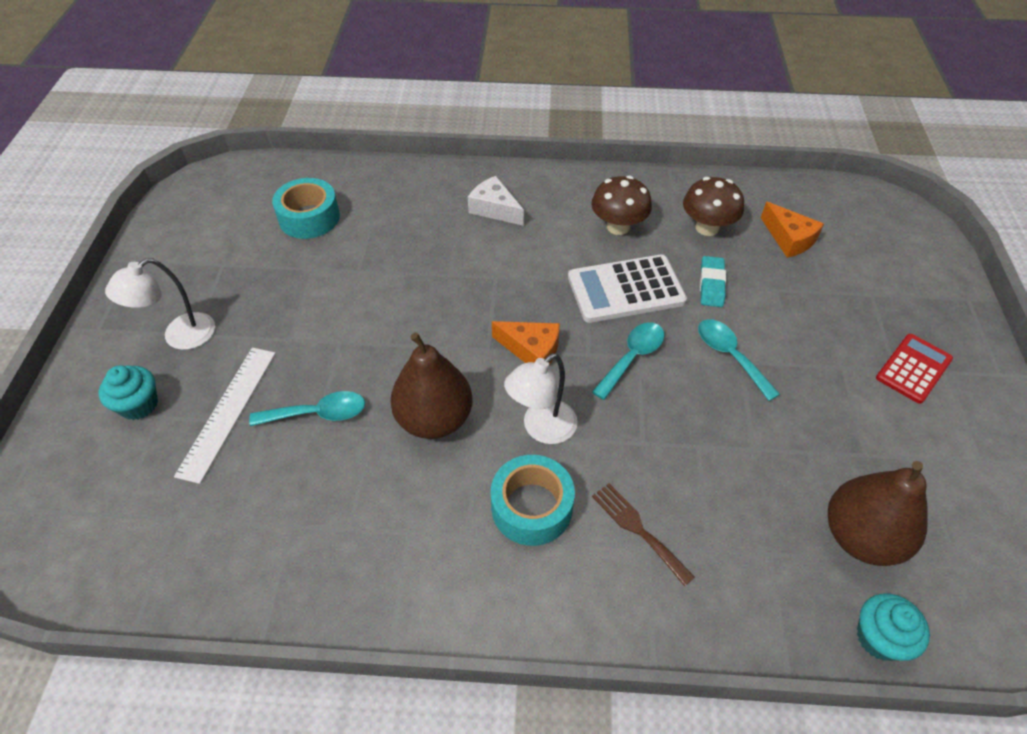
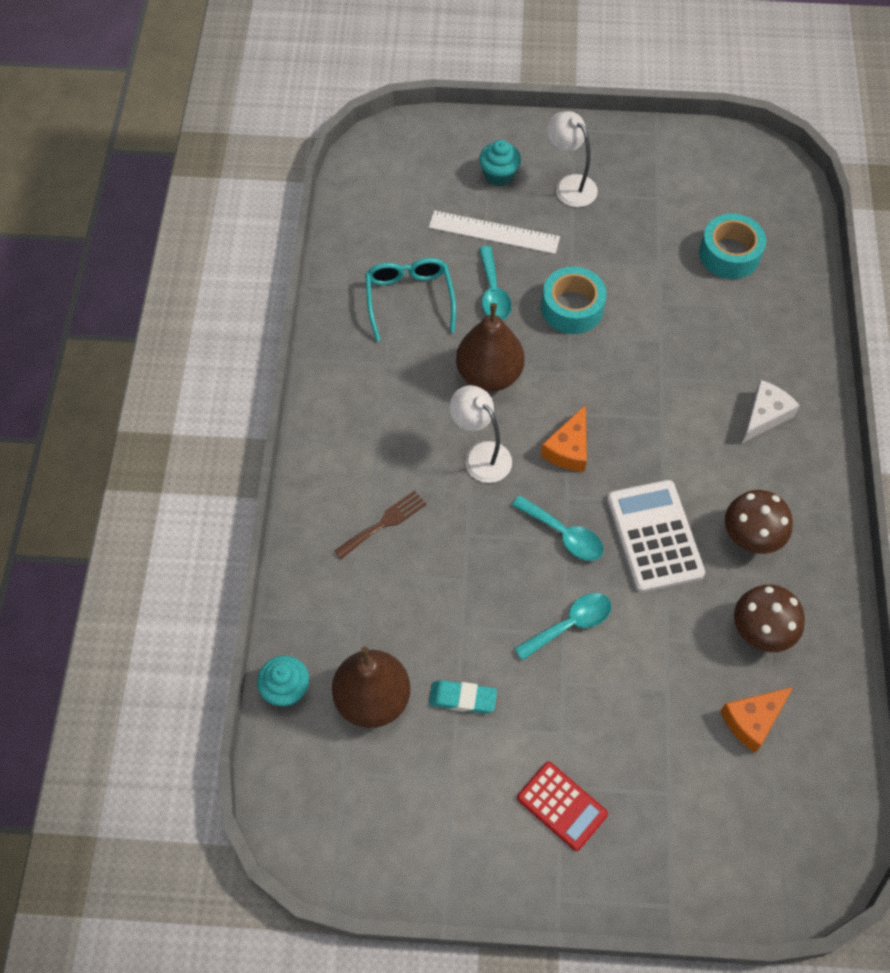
camera: 90 degrees right, 10 degrees up
(311, 505) = (409, 299): none -> turquoise glasses
(531, 507) = (405, 446): turquoise tape -> turquoise tape (572, 308)
(711, 285) = (669, 621): turquoise eraser -> turquoise eraser (462, 698)

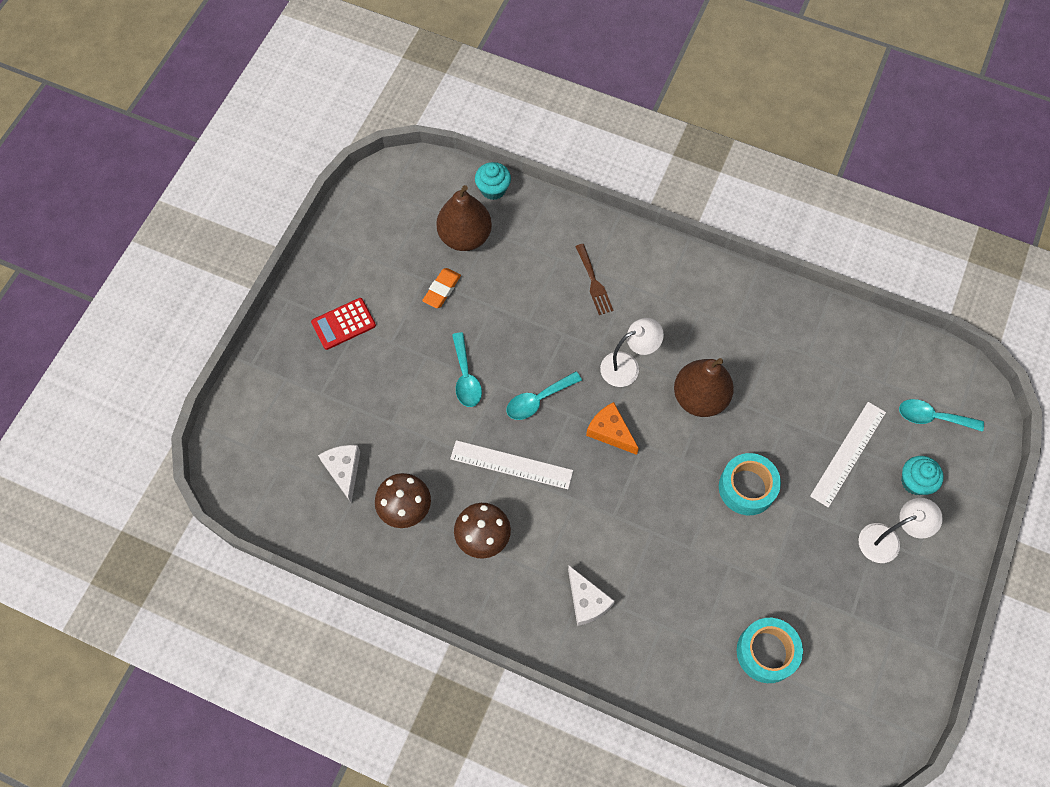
camera: 110 degrees right, 5 degrees up
(409, 299) = (794, 363): turquoise glasses -> none
(462, 698) = (442, 290): turquoise eraser -> orange eraser
(493, 292) = (782, 430): turquoise spoon -> turquoise spoon (932, 417)
(654, 536) = (511, 464): white calculator -> white ruler
(752, 720) = (343, 470): orange cheese -> white cheese

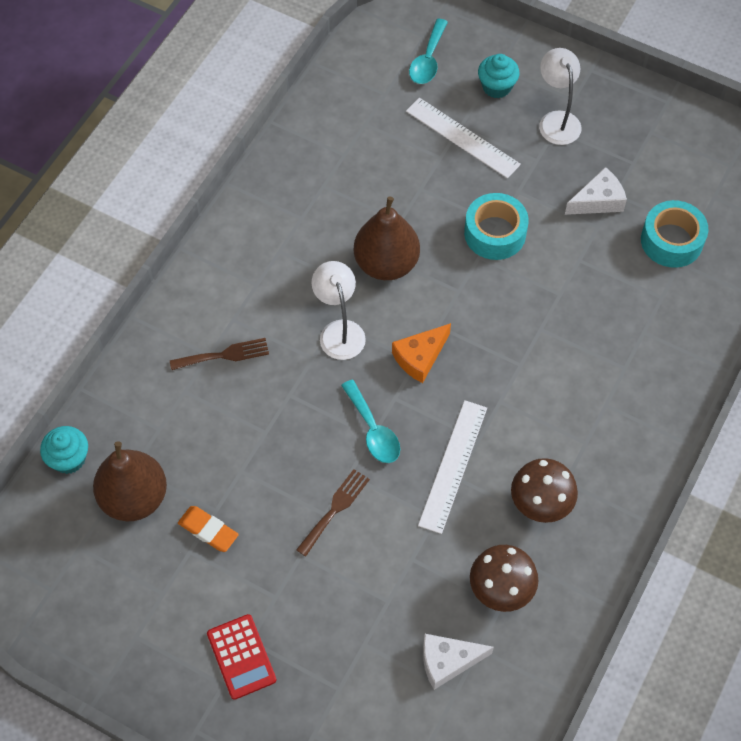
camera: 85 degrees left, 5 degrees down
(466, 377) = (335, 509): turquoise spoon -> brown fork
(587, 601) = (617, 401): white cheese -> white cheese (598, 201)

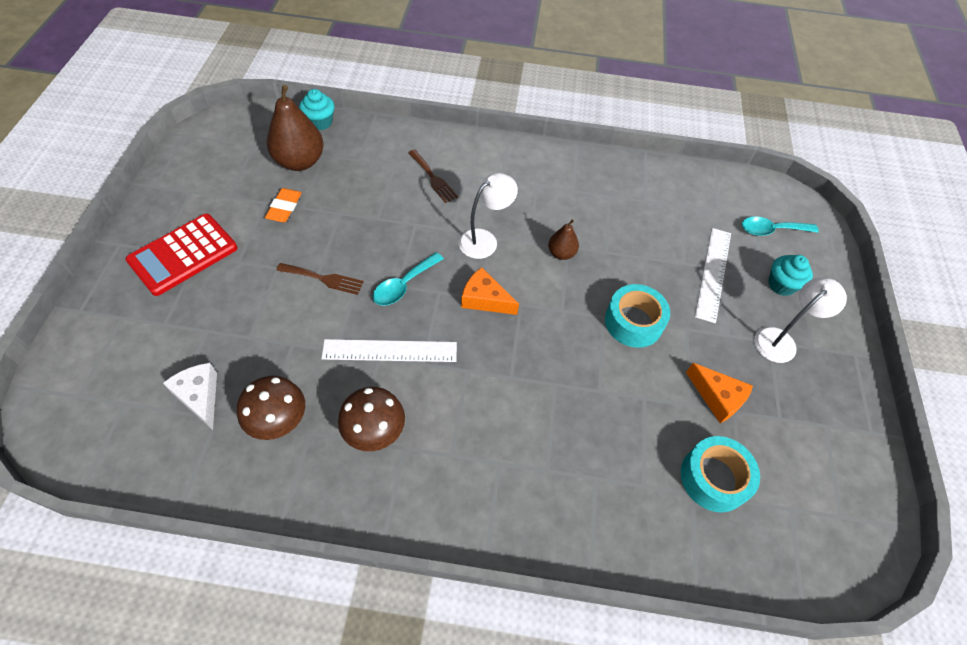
camera: 65 degrees right, 5 degrees down
(241, 657) = (183, 254): red calculator -> red calculator, size x1.53
(386, 264) = (561, 253): brown pear -> brown pear, size x0.52
(598, 201) = (717, 397): white cheese -> orange cheese

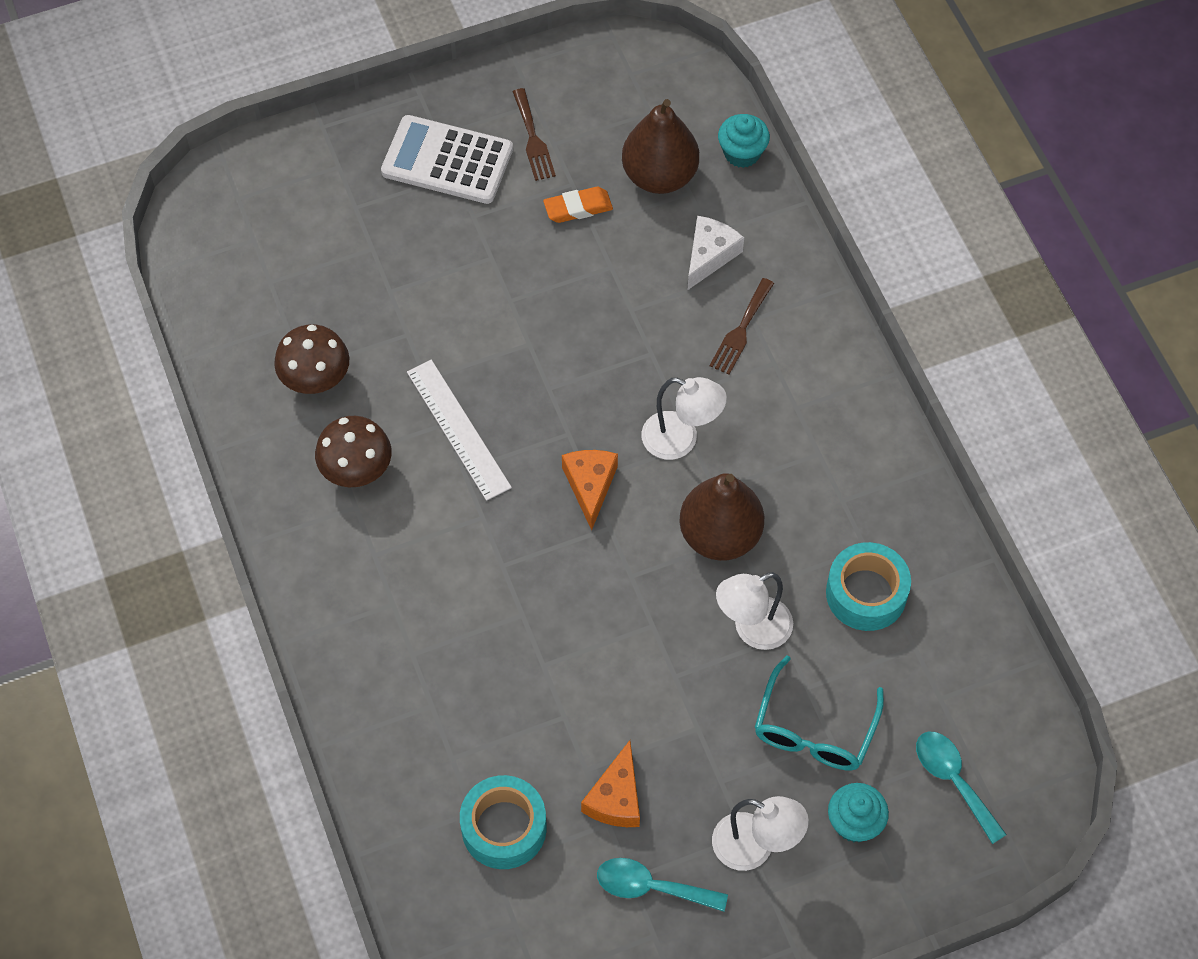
camera: 65 degrees right, 5 degrees up
(183, 254) = (447, 161): red calculator -> white calculator
(199, 396) = (298, 295): white cheese -> white cheese (709, 255)
(324, 279) = (507, 310): brown fork -> brown fork (533, 139)
(403, 285) = (553, 393): turquoise spoon -> turquoise spoon (651, 887)
(561, 253) = (720, 535): brown pear -> brown pear, size x1.91
(633, 269) = (752, 629): none -> white lamp
(633, 322) = (666, 663): turquoise tape -> turquoise tape (866, 593)
(713, 273) = (814, 729): white ruler -> turquoise glasses

